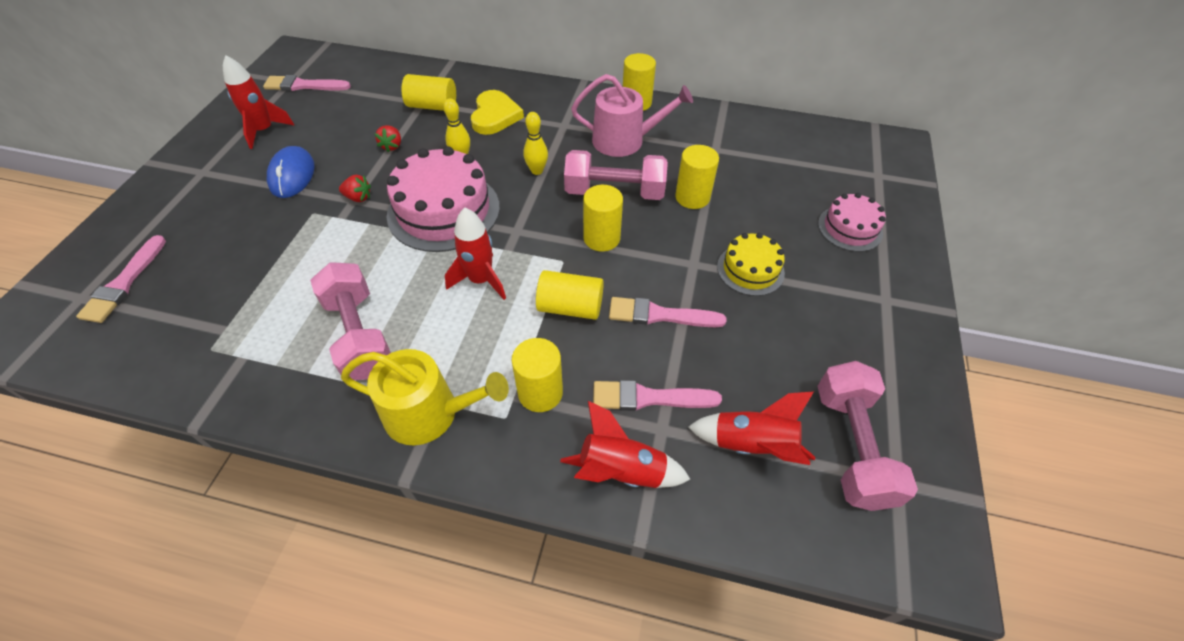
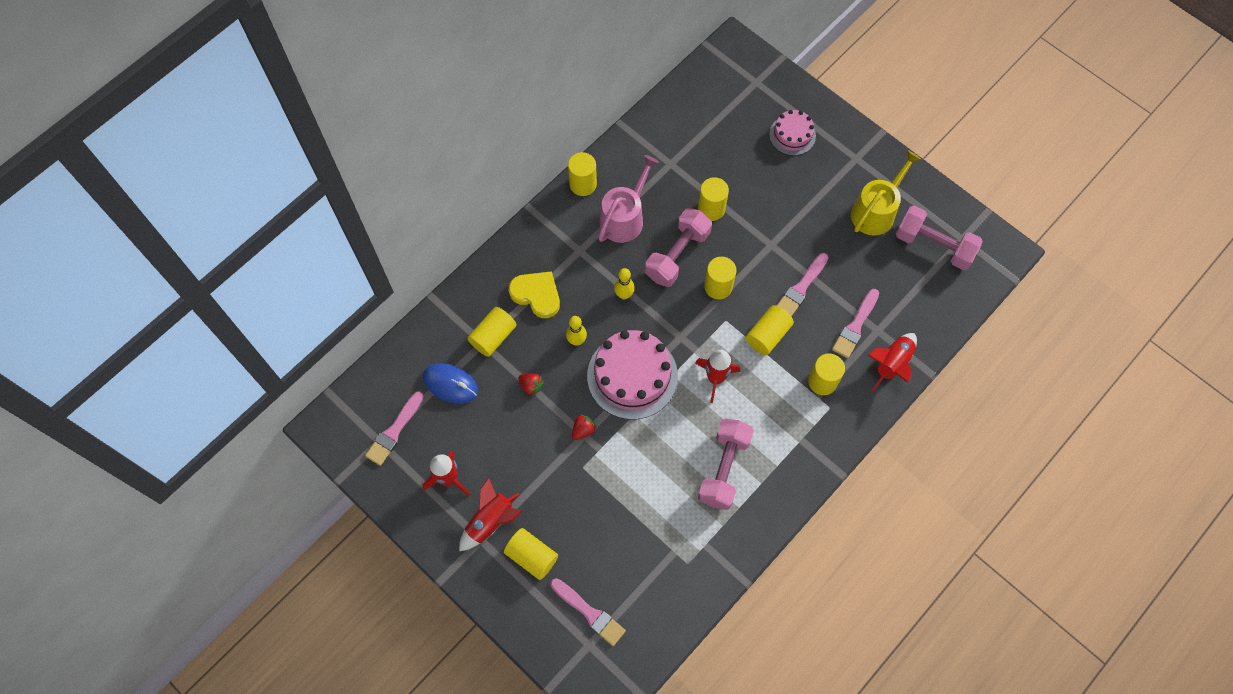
camera: 60 degrees left, 15 degrees up
(190, 213) = (532, 556): none -> yellow cylinder
(292, 175) = (526, 471): blue mouse -> blue mouse (450, 384)
(359, 335) = (724, 468): pink dumbbell -> pink dumbbell turned 75 degrees counterclockwise
(430, 413) = (806, 447): yellow watering can -> yellow watering can (876, 211)
(750, 269) = (794, 215): yellow cake -> none
(752, 445) = (909, 292): red rocket -> red rocket (490, 521)

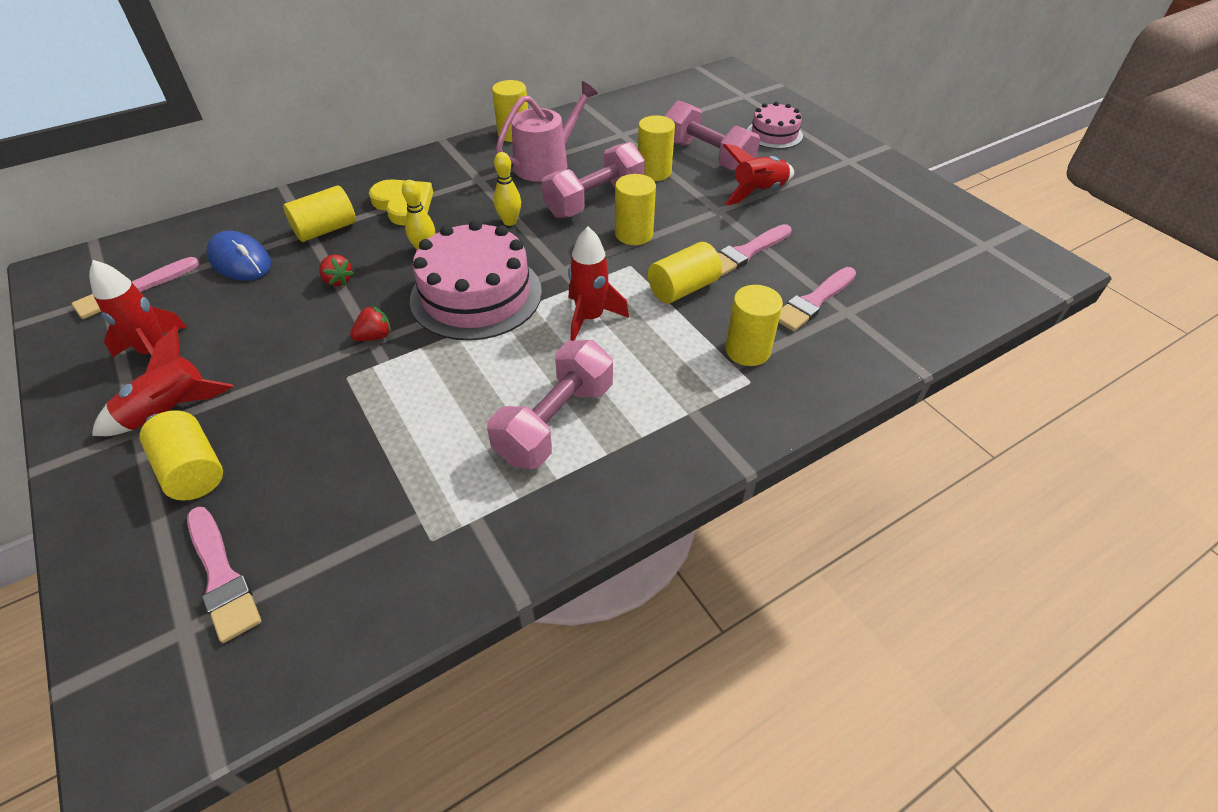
camera: 15 degrees right, 20 degrees down
(876, 211) = (866, 204): yellow watering can -> none
(892, 364) = (862, 351): red rocket -> red rocket (758, 192)
(934, 245) = (943, 245): pink dumbbell -> pink dumbbell (707, 156)

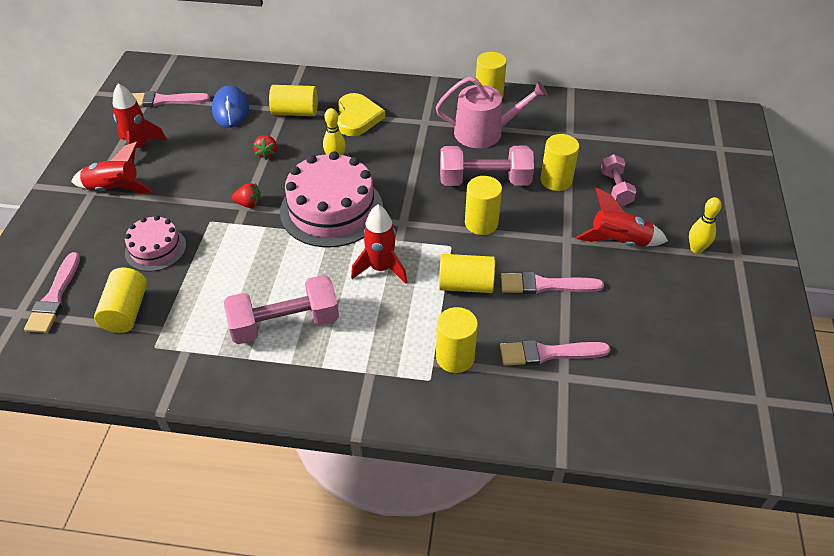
camera: 40 degrees right, 0 degrees up
(193, 470) = (94, 230): yellow cylinder -> yellow cylinder (126, 311)
(509, 221) = (409, 167): yellow bowling pin -> yellow bowling pin (696, 249)
(707, 156) = (615, 188): pink dumbbell -> pink dumbbell, size x0.59
(774, 134) = (700, 197): pink cake -> pink cake (155, 249)

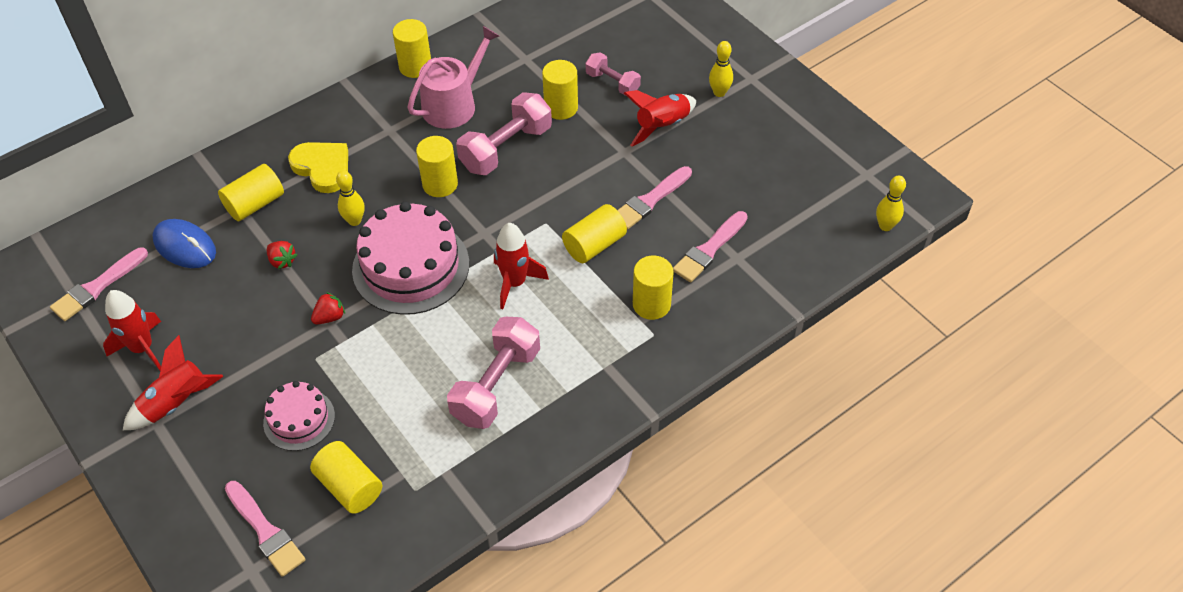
camera: 45 degrees left, 5 degrees up
(481, 223) = (546, 186): yellow cylinder -> yellow cylinder (440, 184)
(730, 454) = (885, 226): none -> yellow bowling pin

